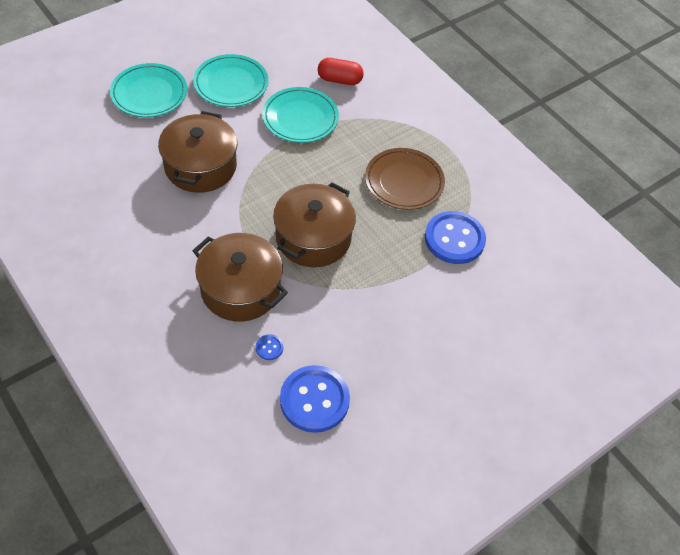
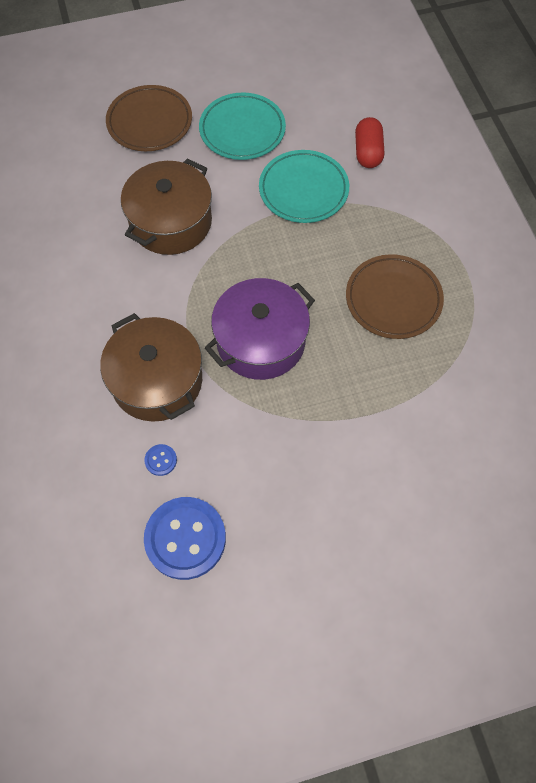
camera: 25 degrees right, 10 degrees up
(149, 94) = (150, 122): turquoise plate -> brown plate
(313, 238) = (261, 341): brown pot -> purple pot
(339, 80) = (368, 152): red capsule -> red capsule turned 60 degrees clockwise
(454, 239) = (425, 388): blue button -> none

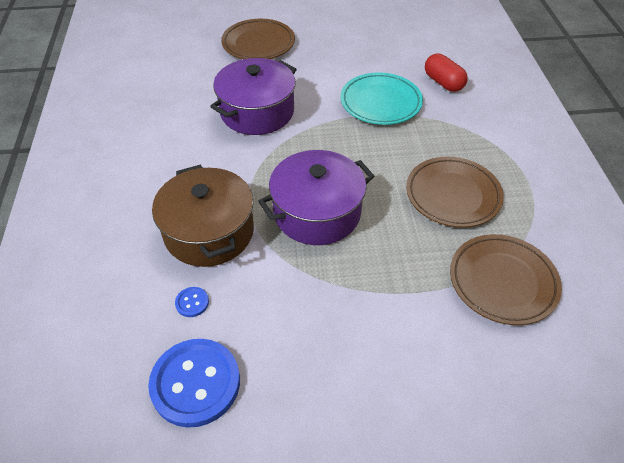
camera: 10 degrees right, 15 degrees down
(171, 222) = (257, 112): brown pot -> purple pot
(242, 130) = (335, 57): turquoise plate -> none
(368, 152) = (443, 83): red capsule -> red capsule turned 45 degrees counterclockwise
(449, 390) = (502, 282): none -> brown plate

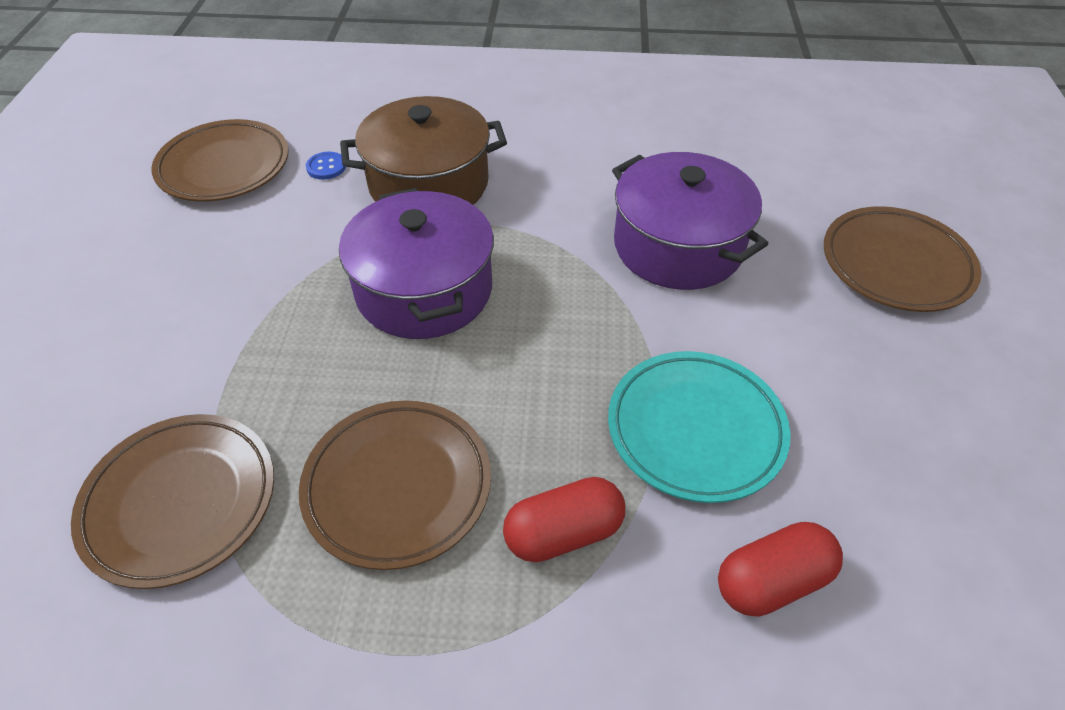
camera: 100 degrees right, 0 degrees up
(195, 383) = (224, 167): blue button -> brown plate
(450, 137) = (563, 533): none -> red capsule

